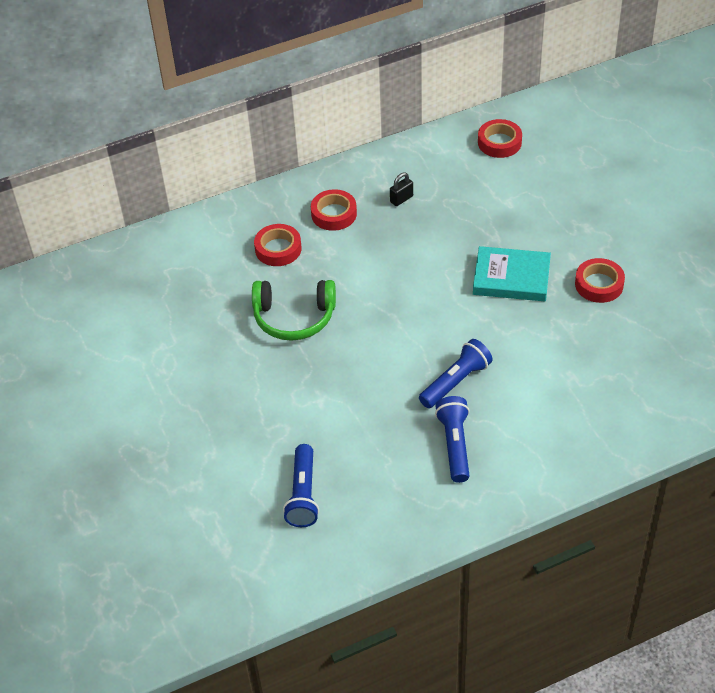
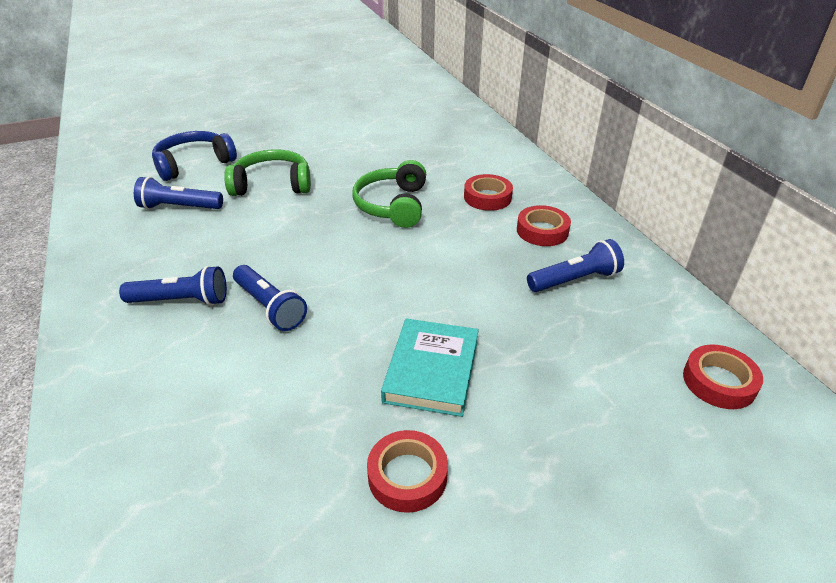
camera: 90 degrees right, 10 degrees down
(203, 511) = (194, 163): none -> blue headphones
(253, 422) = (272, 184): none -> green headphones
(401, 199) = (575, 280): black padlock -> blue flashlight

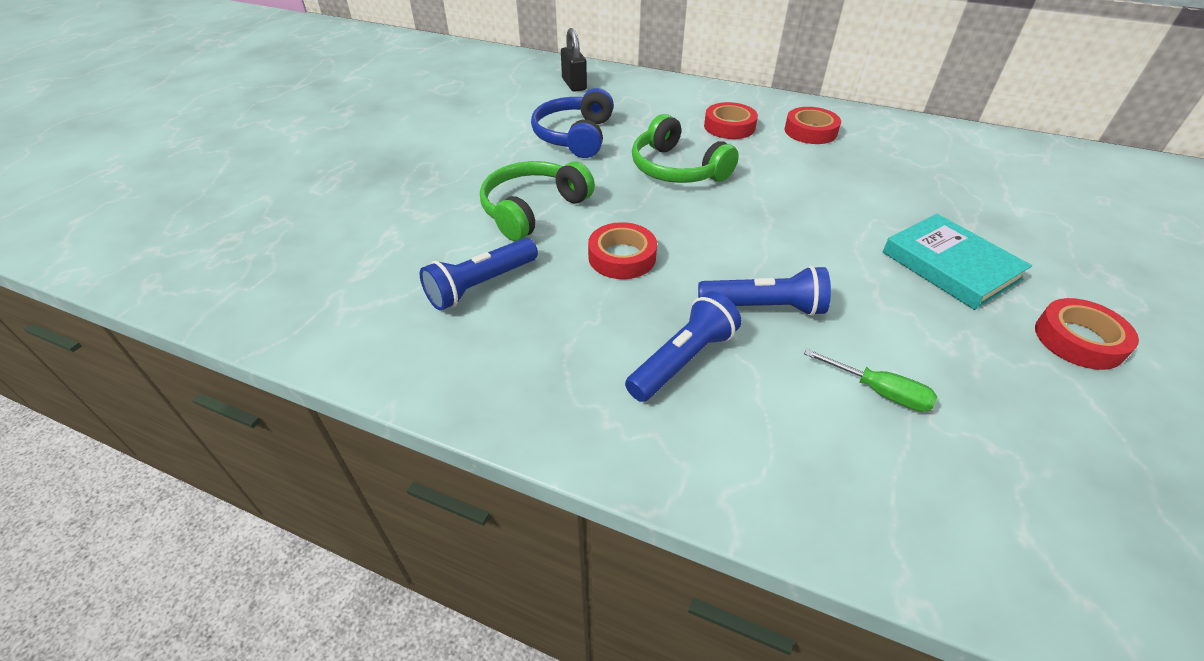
camera: 45 degrees left, 5 degrees up
(194, 163) = (396, 236): blue headphones -> blue headphones (575, 136)
(228, 391) = (880, 392): none -> green screwdriver
(443, 122) = (574, 84): none -> black padlock
(575, 280) = (892, 152): blue flashlight -> none
(719, 382) = (1059, 167): red tape -> red tape (622, 257)

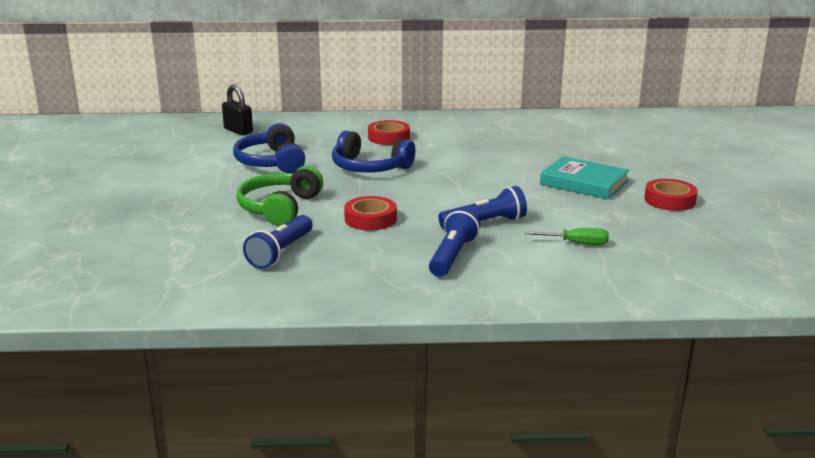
camera: 25 degrees left, 20 degrees down
(676, 169) = (369, 167): green headphones -> blue headphones
(810, 131) = (450, 131): red tape -> none

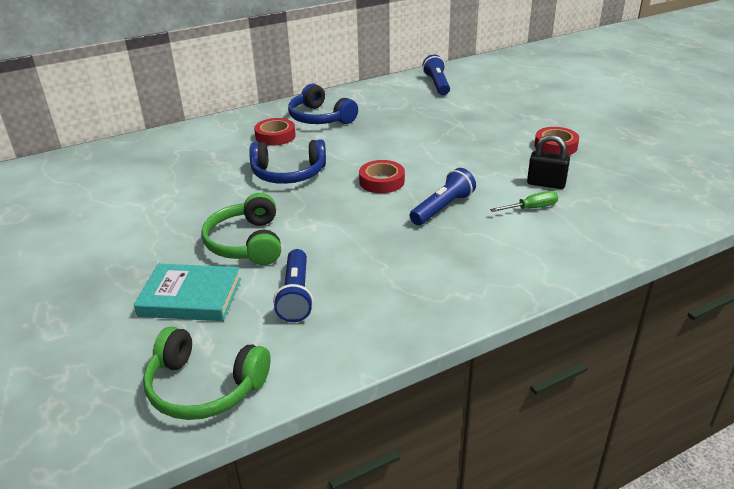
camera: 25 degrees left, 10 degrees up
(148, 290) = (204, 387): none -> green headphones
(238, 131) = (122, 162): black padlock -> black padlock (546, 184)
(271, 162) = (189, 191): blue headphones -> blue headphones (320, 118)
(370, 219) = (343, 231): red tape -> red tape (381, 181)
(452, 256) = (450, 251): blue flashlight -> blue flashlight (437, 84)
(584, 183) = (479, 145): turquoise book -> turquoise book (190, 297)

